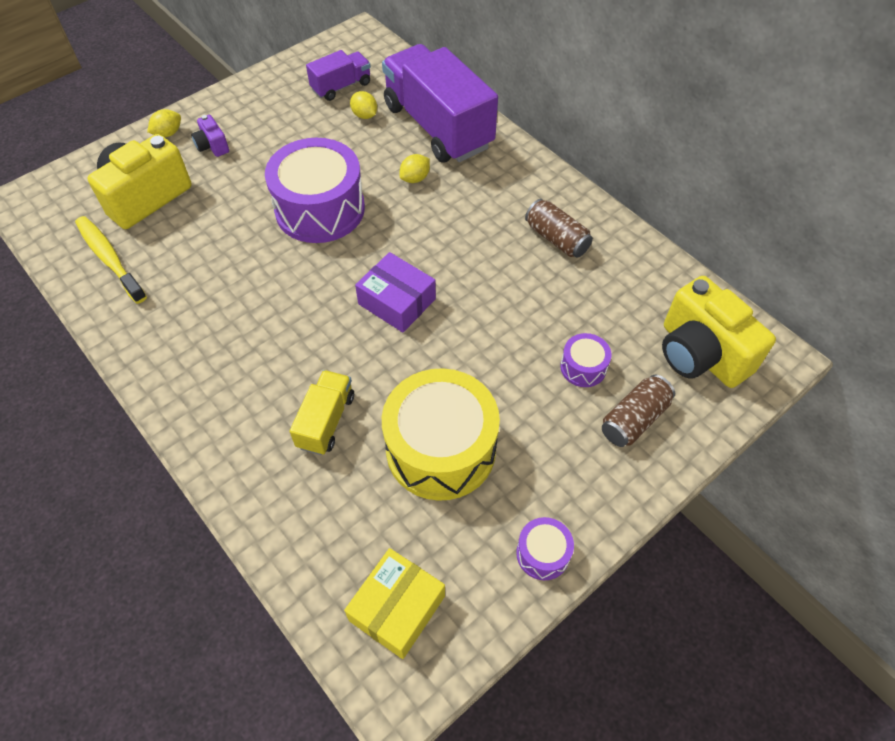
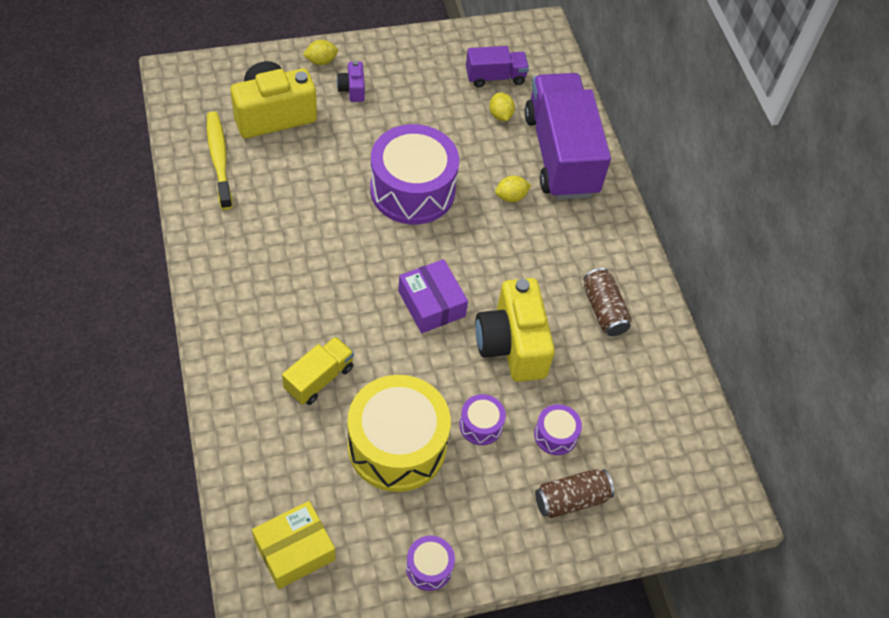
camera: 20 degrees right, 0 degrees up
(509, 391) = (481, 425): none -> purple drum
(700, 354) = (666, 472): yellow camera -> yellow camera (512, 345)

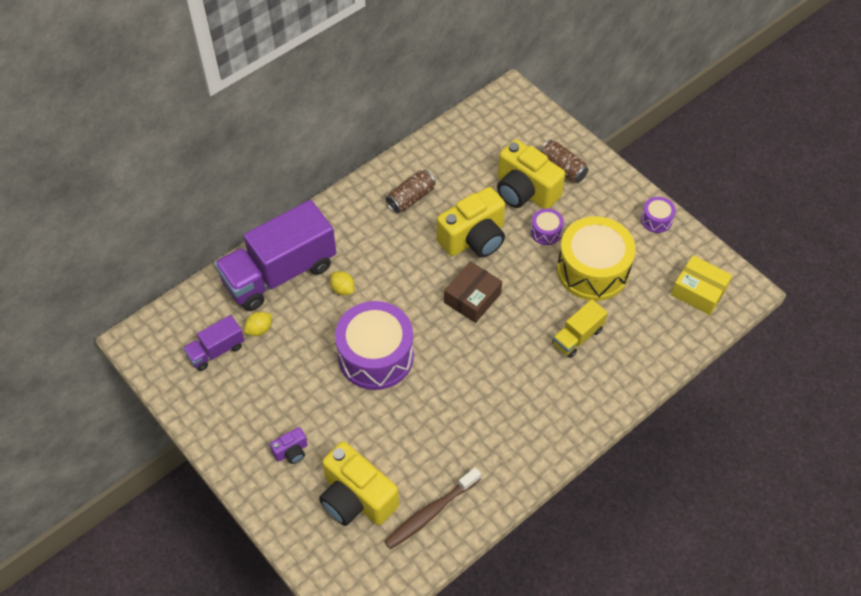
camera: 110 degrees left, 0 degrees up
(219, 159) = (430, 513): yellow toothbrush -> brown toothbrush
(319, 378) = (577, 337): yellow truck -> yellow truck turned 60 degrees counterclockwise
(321, 61) = (270, 494): yellow lemon -> none
(431, 304) = (472, 298): purple box -> brown box
(495, 77) = (216, 351): purple truck -> purple truck turned 90 degrees counterclockwise
(555, 435) = (525, 191): purple drum -> yellow camera

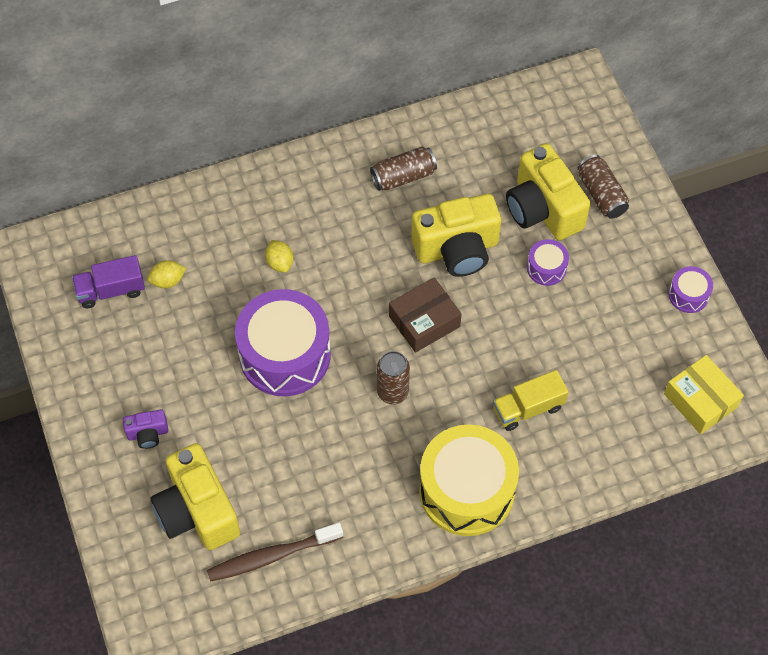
camera: 20 degrees right, 5 degrees up
(279, 273) = (216, 221): purple truck -> none
(471, 357) = (392, 392): none -> brown can
(592, 270) = (582, 333): yellow drum -> yellow drum (466, 490)

